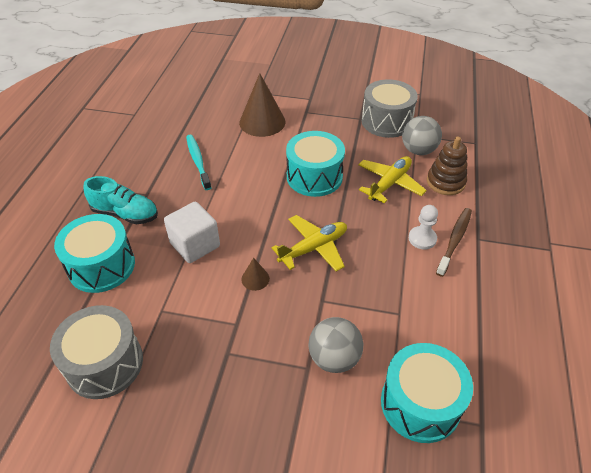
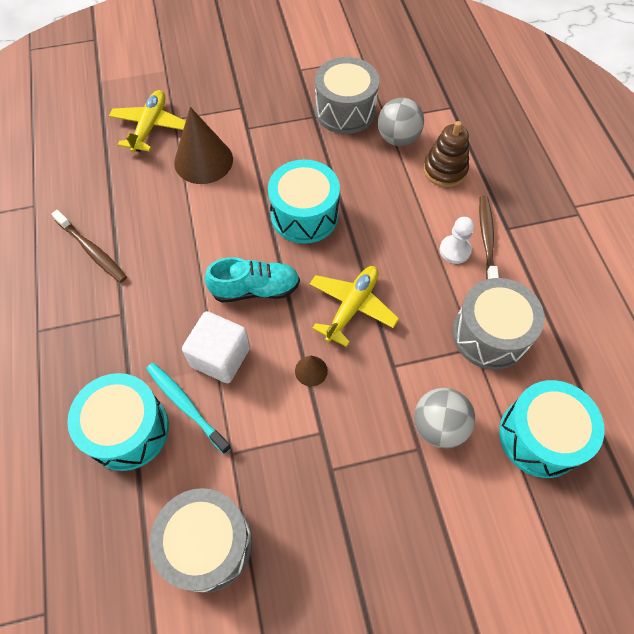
camera: 25 degrees left, 15 degrees up
(125, 214) = (113, 350): turquoise shoe -> turquoise shoe (255, 289)
(152, 151) = (92, 250): none -> brown toothbrush
(198, 162) = (158, 245): turquoise toothbrush -> turquoise toothbrush (186, 406)
(389, 184) = (389, 193): yellow plane -> yellow plane (150, 127)
(418, 309) = (490, 334): none -> grey drum

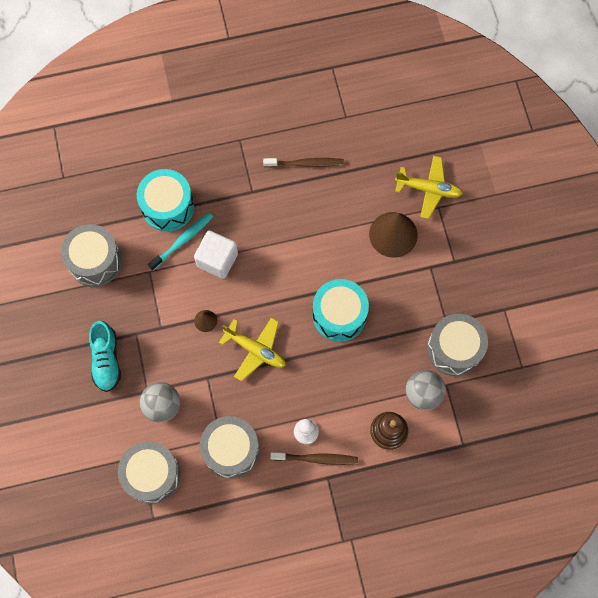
camera: 90 degrees right, 10 degrees up
(92, 250) = (305, 163): brown toothbrush -> brown toothbrush turned 135 degrees counterclockwise
(255, 289) = (271, 280): turquoise shoe -> turquoise shoe (106, 360)
(540, 436) = (152, 475): turquoise drum -> grey drum

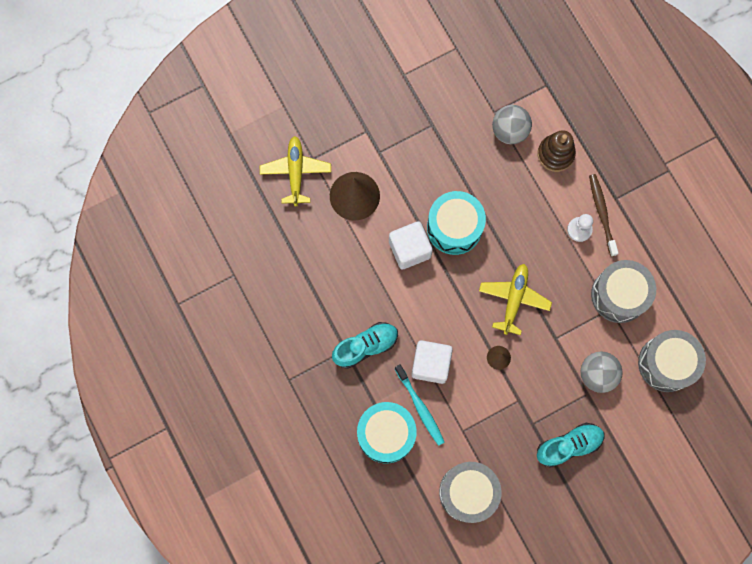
camera: 105 degrees left, 5 degrees up
(182, 241) = (420, 407): turquoise toothbrush -> turquoise toothbrush turned 150 degrees counterclockwise
(250, 209) = (365, 346): none -> turquoise shoe
(305, 163) = (299, 303): brown toothbrush -> none
(329, 269) = (409, 249): none -> white cube
(454, 349) = (457, 112): grey drum -> none

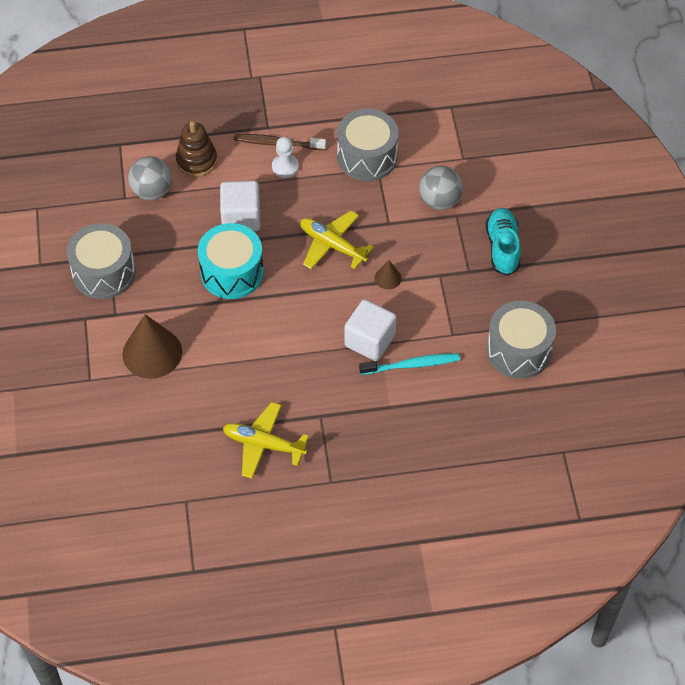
camera: 70 degrees left, 20 degrees down
(296, 172) = (97, 401): yellow plane -> yellow plane (263, 444)
(365, 346) = (325, 395): turquoise shoe -> none
(386, 434) = (428, 406): turquoise drum -> none
(409, 249) = (236, 320): white cube -> white cube (241, 217)
(666, 363) = (452, 142): grey drum -> grey drum (104, 272)

